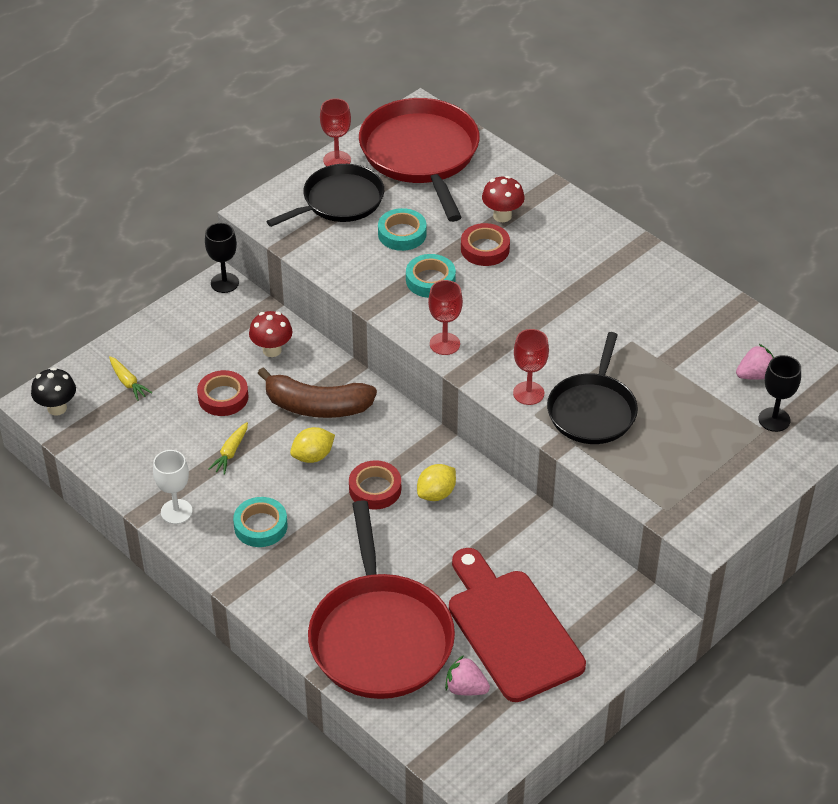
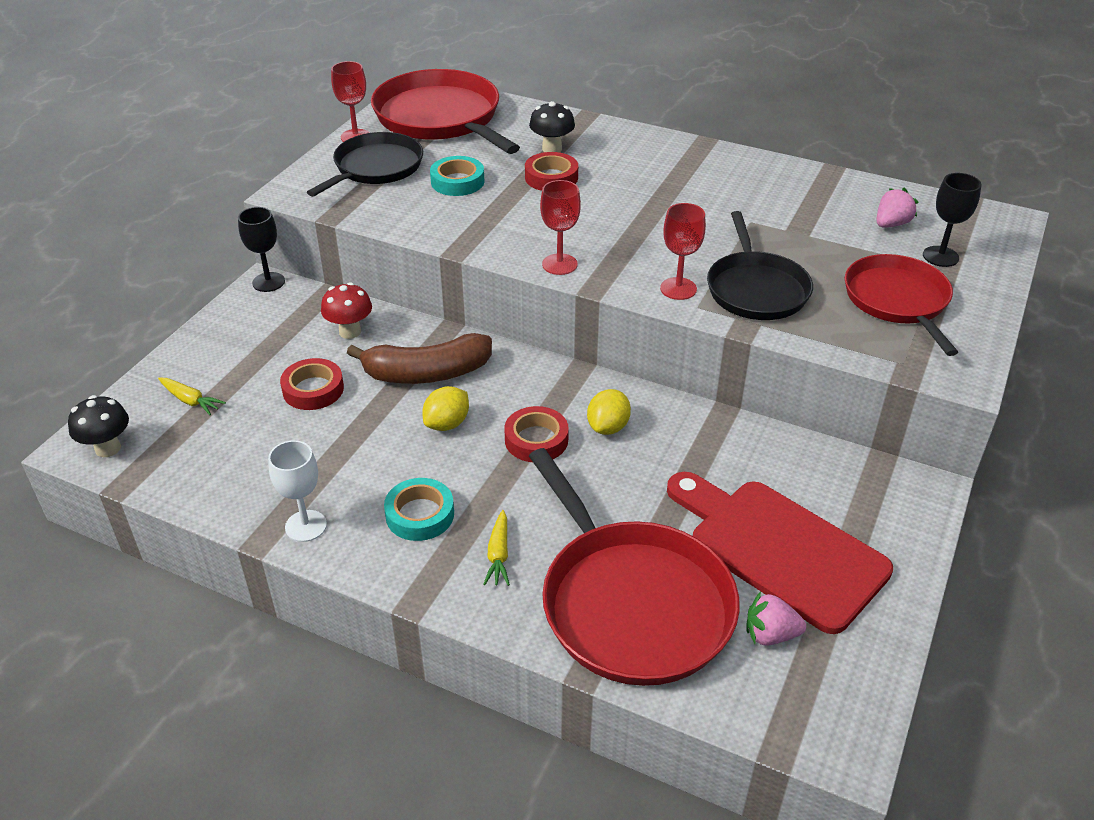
camera: 20 degrees left, 5 degrees down
(230, 452) = (347, 444): yellow carrot -> yellow carrot (498, 555)
(430, 280) = (510, 213): turquoise tape -> none
(502, 216) = (552, 149): red mushroom -> black mushroom
(704, 453) = (897, 301): none -> red pan

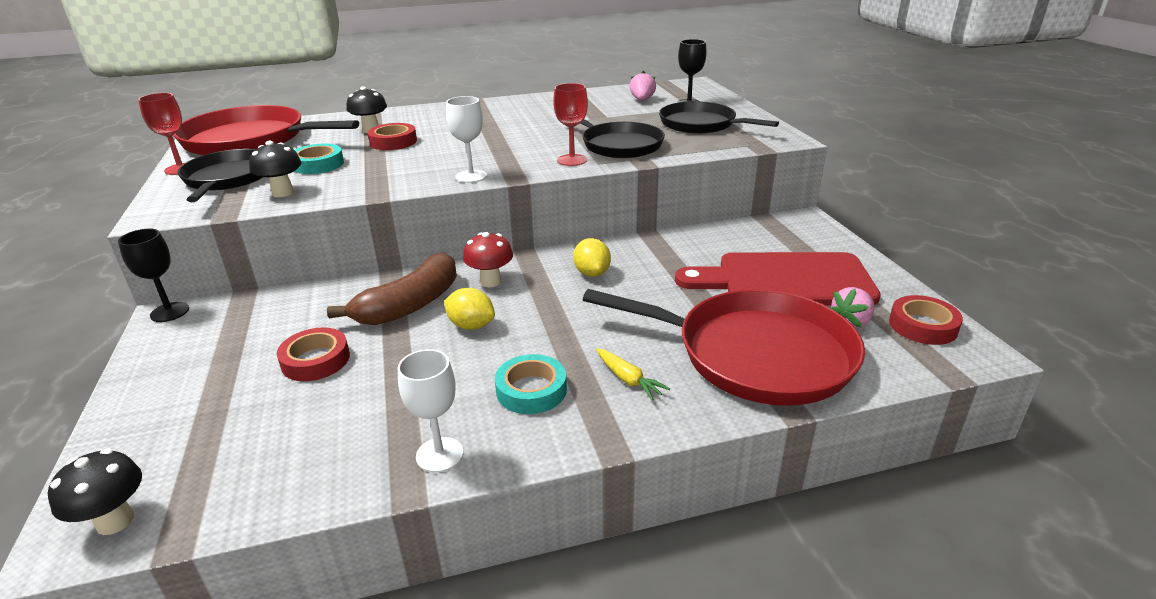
camera: 40 degrees left, 10 degrees down
(190, 401) = (183, 430): yellow carrot -> none
(350, 332) = (302, 310): red mushroom -> red mushroom (490, 281)
(395, 208) = (283, 193): none -> black mushroom
(447, 424) = (471, 326): yellow lemon -> yellow lemon turned 60 degrees counterclockwise
(536, 440) = (553, 302): red tape -> red tape (923, 326)
(559, 264) = (471, 176): red goblet -> white goblet
(897, 301) = (701, 124): red pan -> black pan

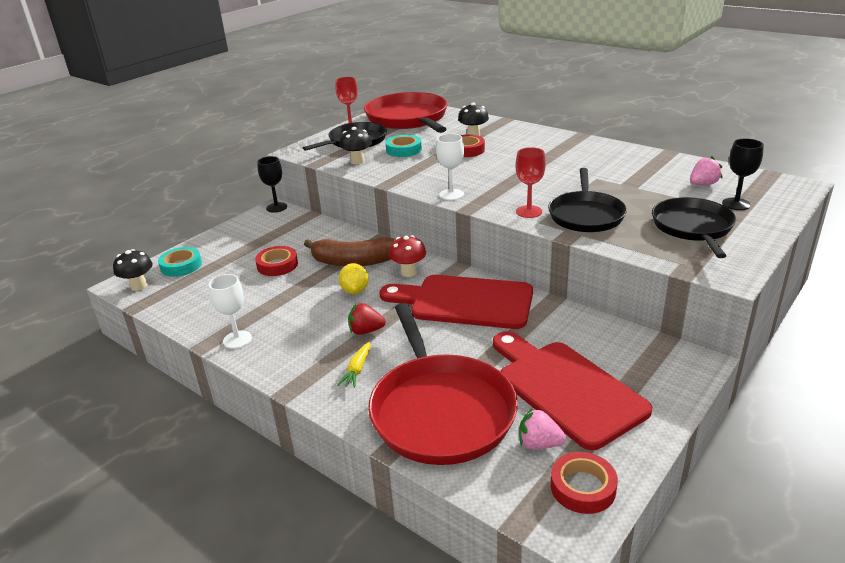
camera: 55 degrees right, 0 degrees up
(531, 390) = (314, 340): turquoise tape -> turquoise tape (181, 266)
(562, 347) = (366, 331): none -> red strawberry
(592, 273) = (465, 302): yellow lemon -> red cutting board

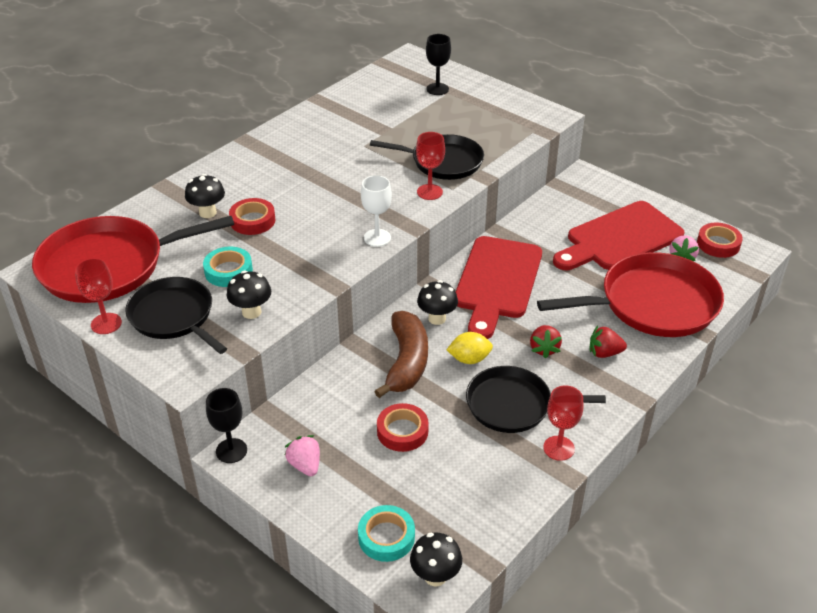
camera: 90 degrees left, 10 degrees up
(237, 339) = (558, 448): white goblet -> red goblet
(357, 370) = (604, 353): yellow carrot -> red strawberry
(408, 272) = (437, 318): red mushroom -> black mushroom
(693, 227) = (476, 115): black pan -> black pan (513, 405)
(703, 184) = (394, 95): pink strawberry -> pink strawberry (305, 465)

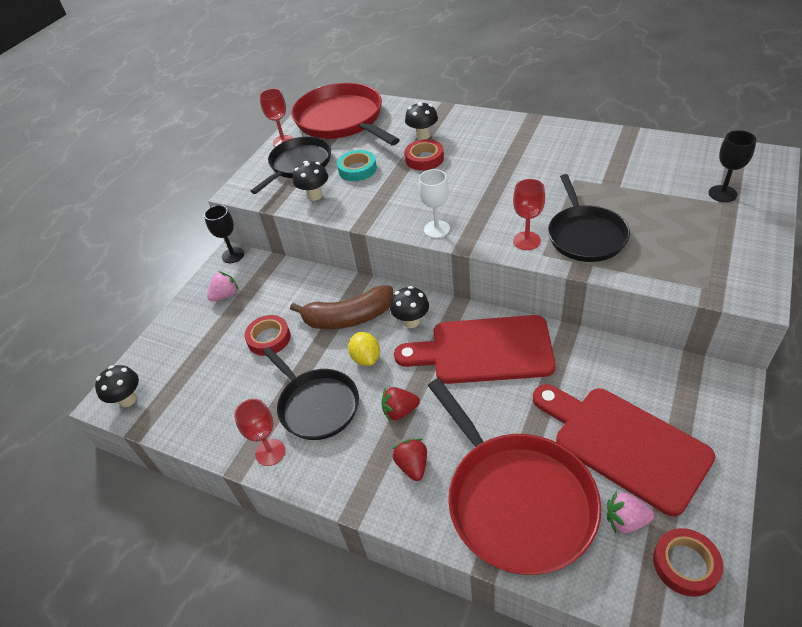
camera: 80 degrees right, 5 degrees up
(386, 537) = (163, 360): turquoise tape -> none
(513, 405) = (316, 405): black pan -> black pan turned 150 degrees clockwise

